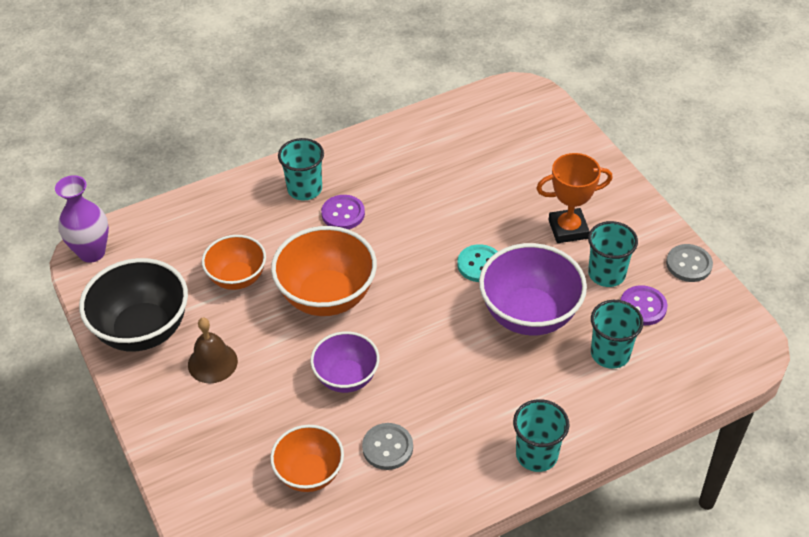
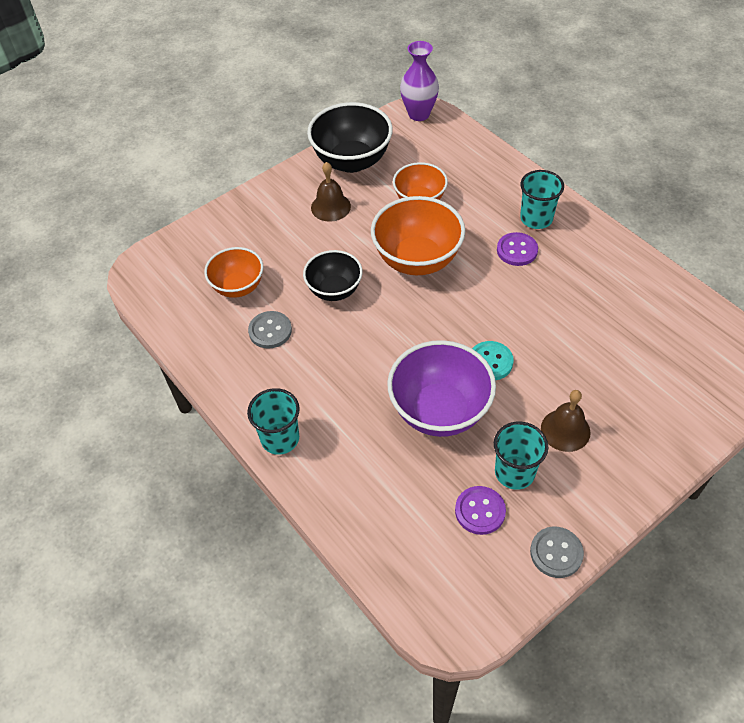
camera: 80 degrees right, 5 degrees up
(346, 378) = (334, 290): purple bowl -> black bowl
(568, 229) = (565, 430): orange trophy -> brown bell
(610, 354) = (409, 486): turquoise cup -> none

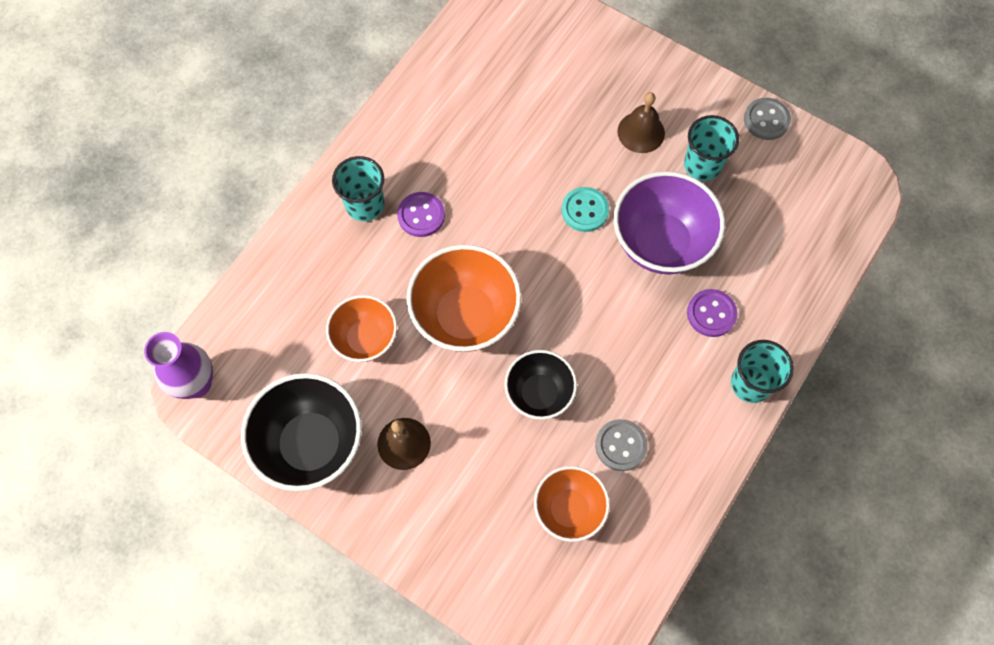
camera: 110 degrees left, 15 degrees up
(480, 511) = (752, 185): purple button -> purple button (711, 314)

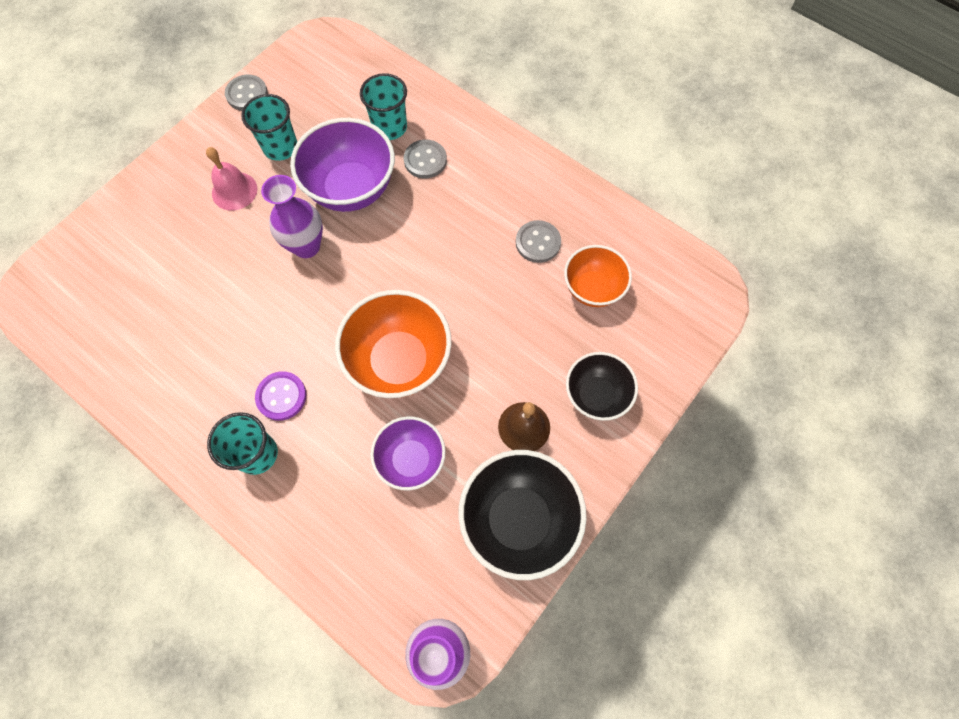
camera: 85 degrees left, 0 degrees up
(365, 339) = (411, 459): orange bowl -> purple bowl
(539, 393) = (485, 303): black bowl -> black bowl (596, 395)
(585, 210) = (306, 246): turquoise button -> purple vase
(641, 132) = (234, 191): brown bell -> pink bell
(711, 314) = (425, 160): purple button -> grey button
(750, 383) = (491, 141): turquoise cup -> turquoise cup (390, 127)

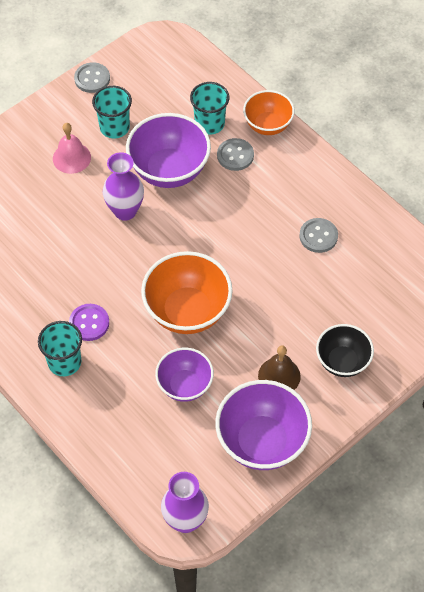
camera: 10 degrees right, 10 degrees down
(518, 519) = (262, 442): black bowl -> purple bowl
(592, 289) = (357, 279): orange bowl -> orange bowl (267, 125)

